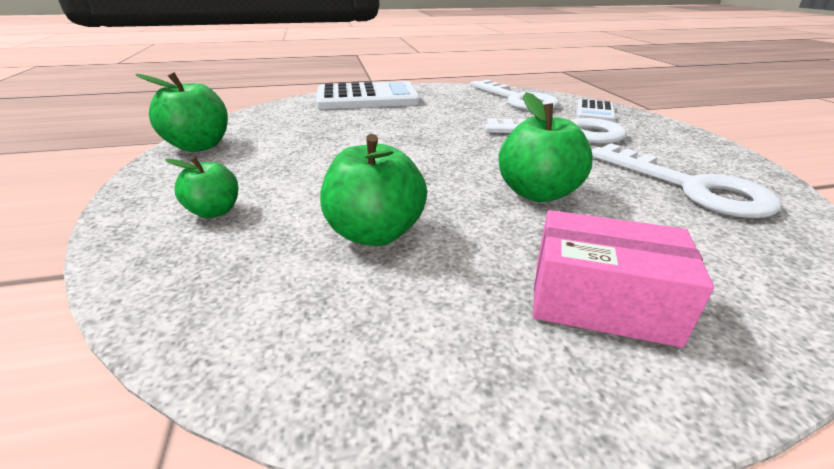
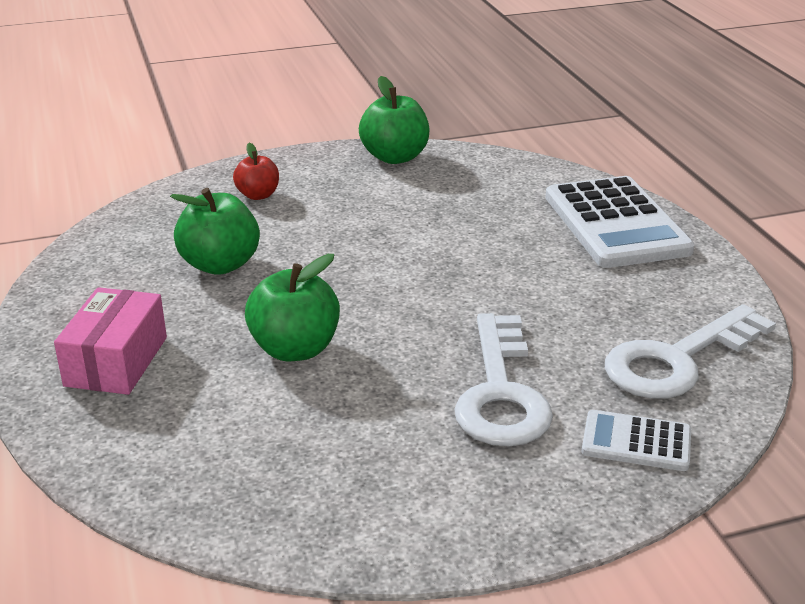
camera: 85 degrees right, 0 degrees up
(214, 211) = (258, 195): green apple -> red apple
(690, 187) = (316, 465): white key -> none

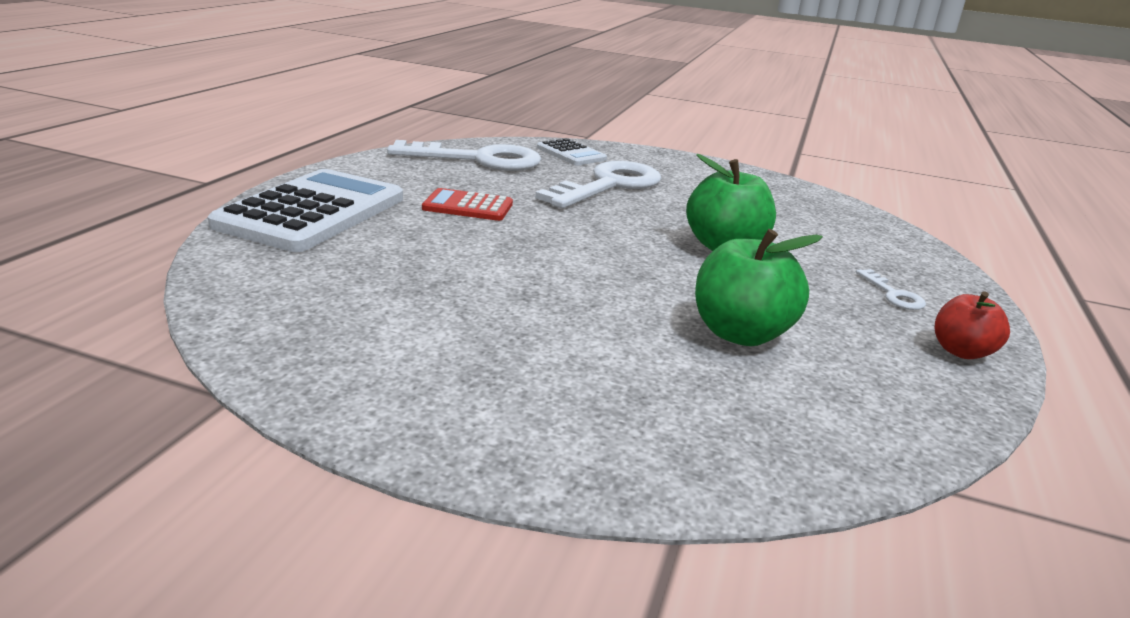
camera: 145 degrees left, 5 degrees down
(116, 361) = (893, 294): pink box -> white key
(258, 195) = (605, 405): red apple -> red apple (961, 351)
(395, 157) = (327, 373): green apple -> none
(547, 285) = (468, 206): none -> red calculator

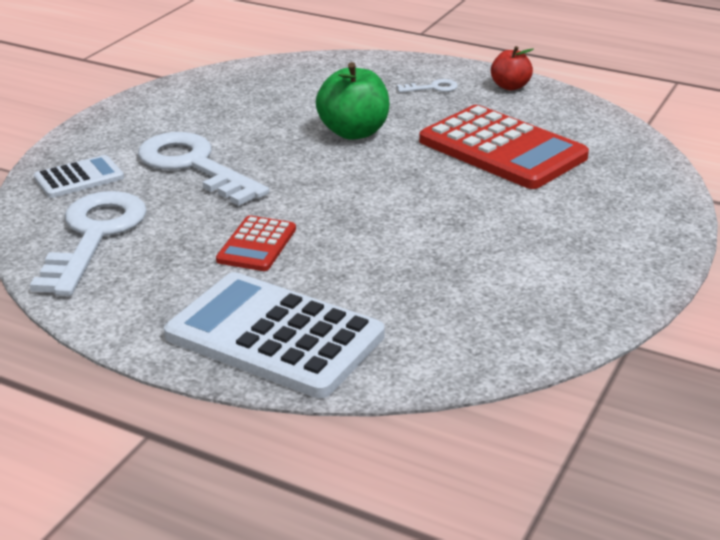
camera: 80 degrees left, 5 degrees up
(740, 333) = (502, 149): green apple -> red calculator

